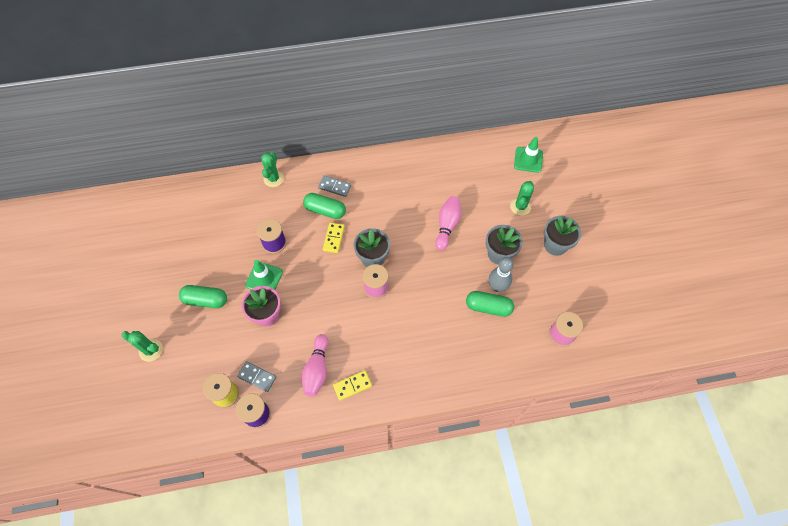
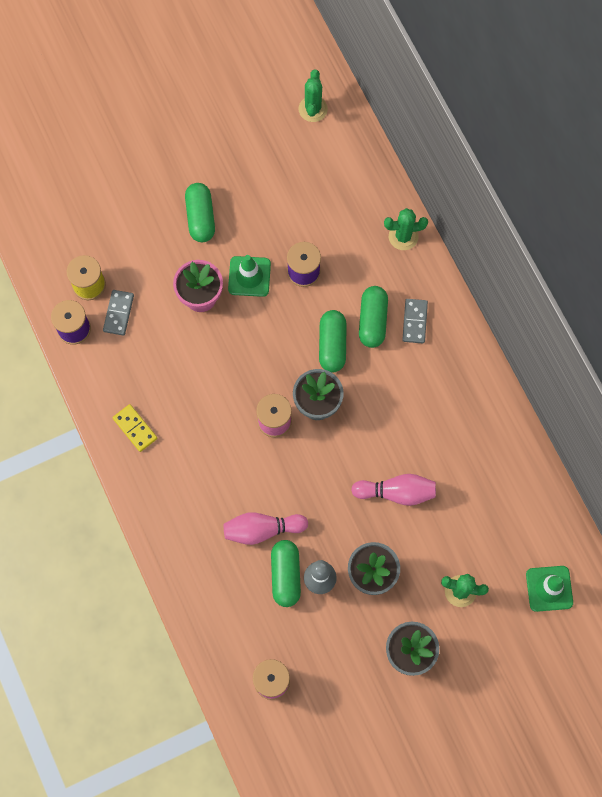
camera: 75 degrees right, 10 degrees up
(151, 350) = (121, 180): green cactus -> green cactus (313, 109)
(317, 369) = (145, 380): pink bowling pin -> pink bowling pin (262, 530)
(333, 238) = (332, 345): yellow domino -> green capsule

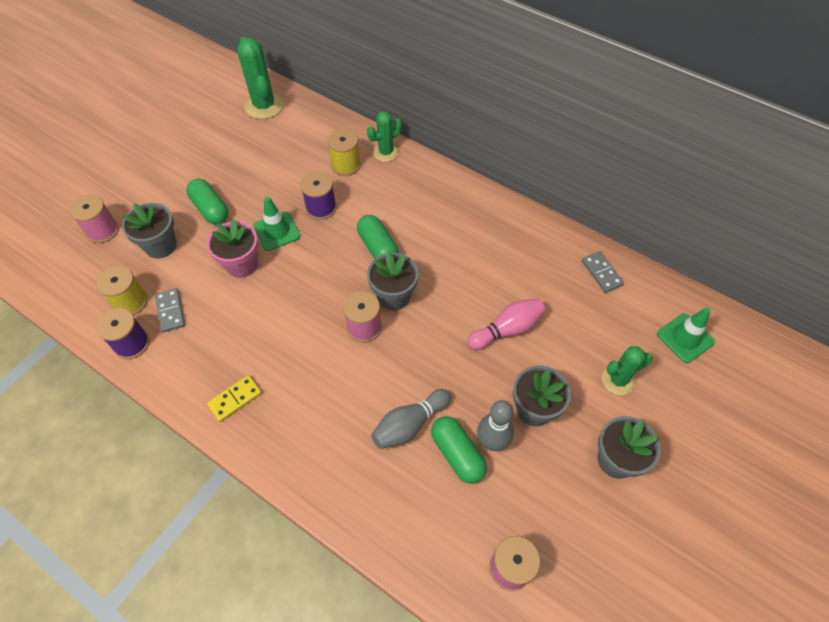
camera: 30 degrees left, 15 degrees down
(94, 191) = (102, 231): none -> pink spool
(135, 428) = (235, 399): yellow domino -> yellow domino turned 60 degrees counterclockwise
(138, 236) = (161, 246): none -> grey flower pot
(262, 530) = (409, 424): pink bowling pin -> grey bowling pin
(313, 109) = (264, 106): green cactus -> green cactus, size x1.57
(355, 231) = (346, 165): none -> yellow spool
(372, 321) = (399, 216): green capsule -> none
(415, 322) = (433, 201): grey domino -> grey domino (601, 273)

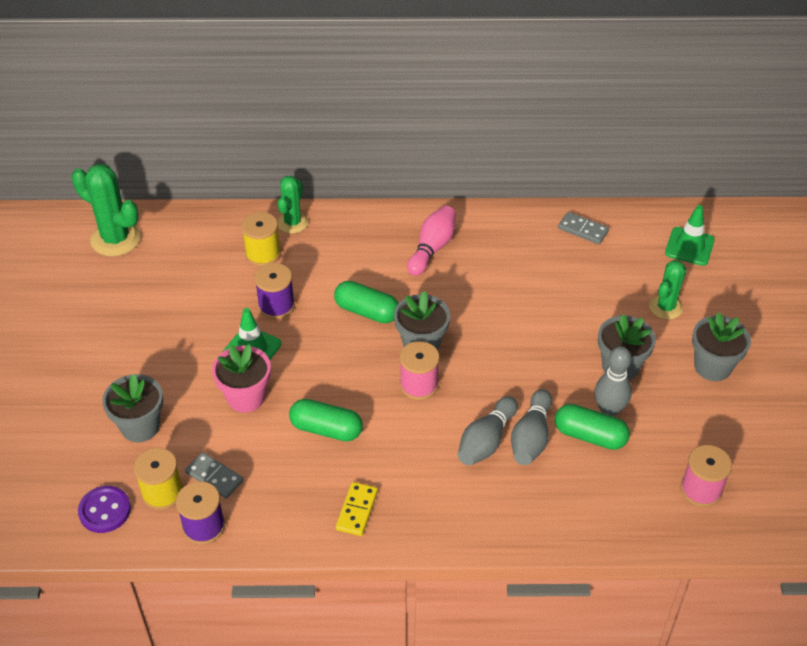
camera: 35 degrees left, 10 degrees down
(88, 292) = (105, 510): none -> purple button
(102, 231) = (57, 448): pink spool -> none
(210, 209) = (159, 365): green capsule -> green capsule (326, 429)
(373, 405) = (486, 441): none -> grey bowling pin
(507, 330) = (545, 318): pink bowling pin -> pink bowling pin (432, 248)

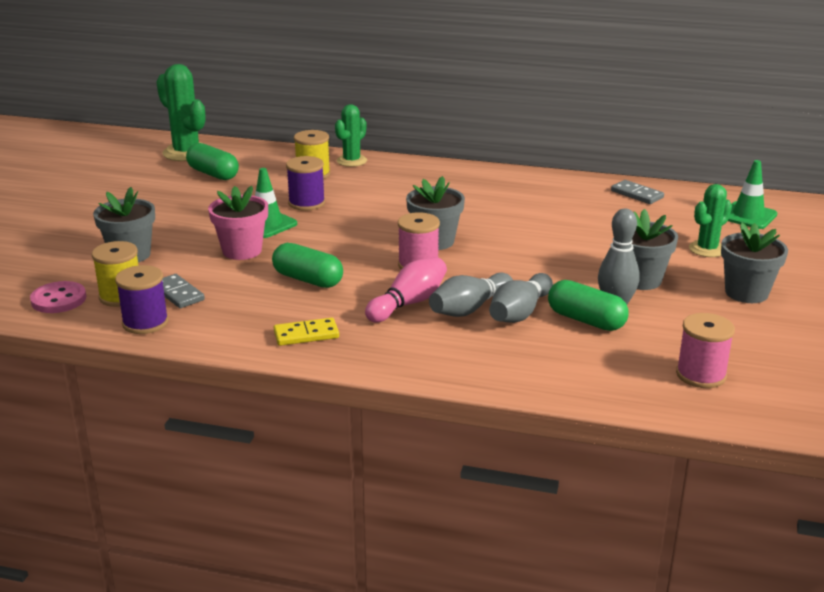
camera: 15 degrees right, 20 degrees down
(105, 510) = (58, 299): purple button -> pink button
(356, 510) = (306, 334): yellow domino -> yellow domino turned 45 degrees clockwise
(367, 311) = (392, 216): green capsule -> green capsule (213, 174)
(432, 248) = (477, 188): pink bowling pin -> pink bowling pin (409, 303)

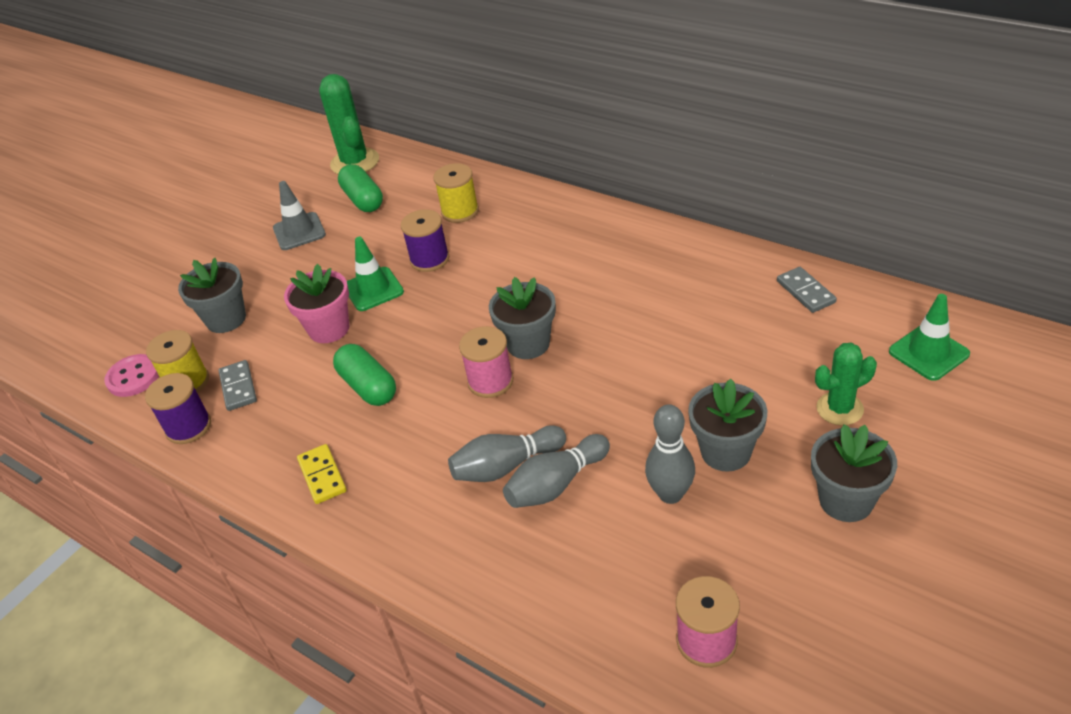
camera: 25 degrees right, 15 degrees up
(163, 197) = (299, 231): none -> grey traffic cone
(306, 334) = (322, 476): yellow domino -> yellow domino turned 60 degrees clockwise
(351, 161) = (511, 193): green cactus -> none
(409, 303) = (448, 445): pink bowling pin -> none
(586, 320) = (623, 512): green capsule -> none

